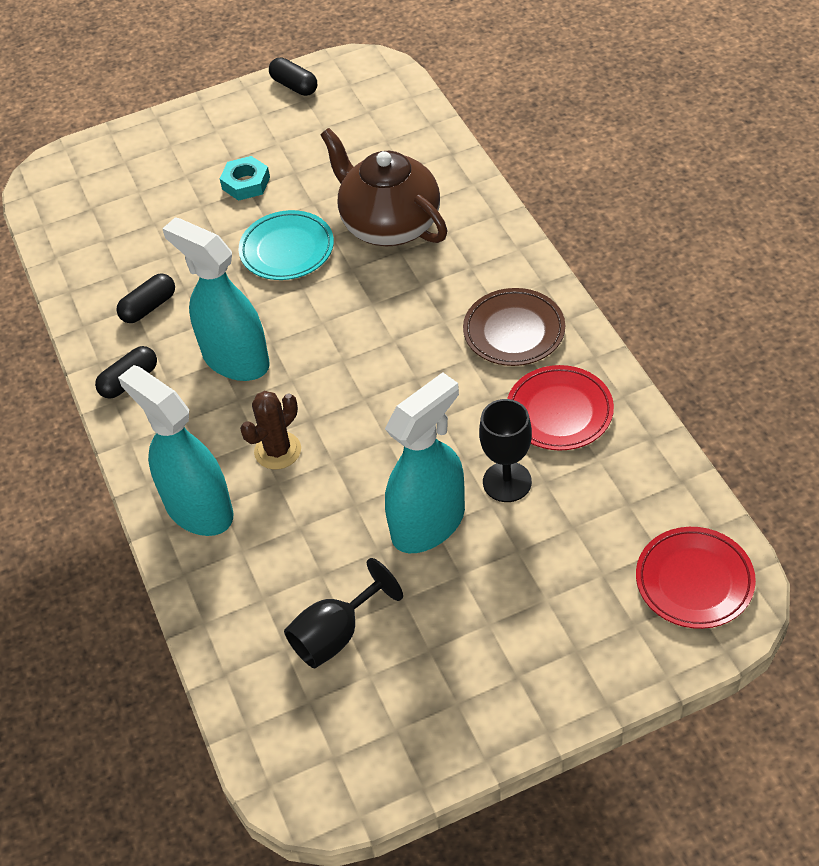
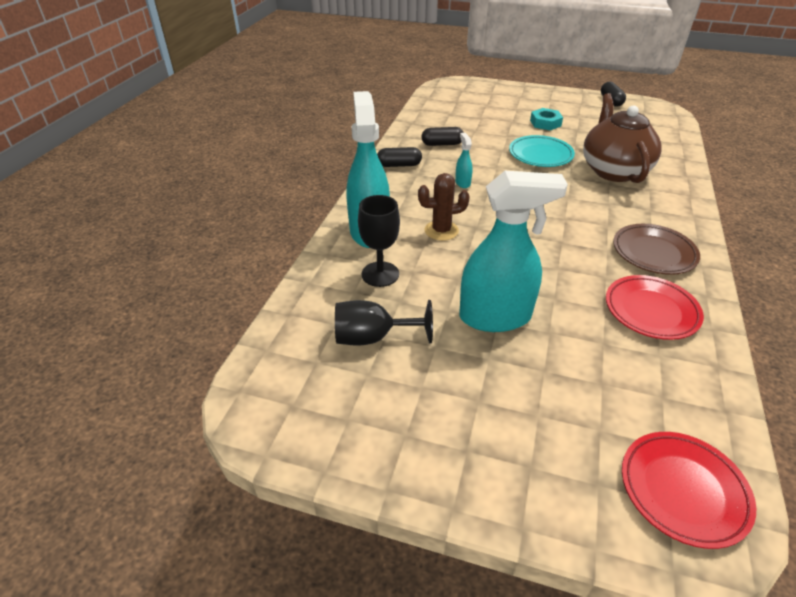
camera: 35 degrees right, 10 degrees down
(235, 359) = (462, 183): turquoise spray bottle -> turquoise spray bottle, size x0.42
(507, 482) = (574, 327): black goblet -> black goblet (380, 274)

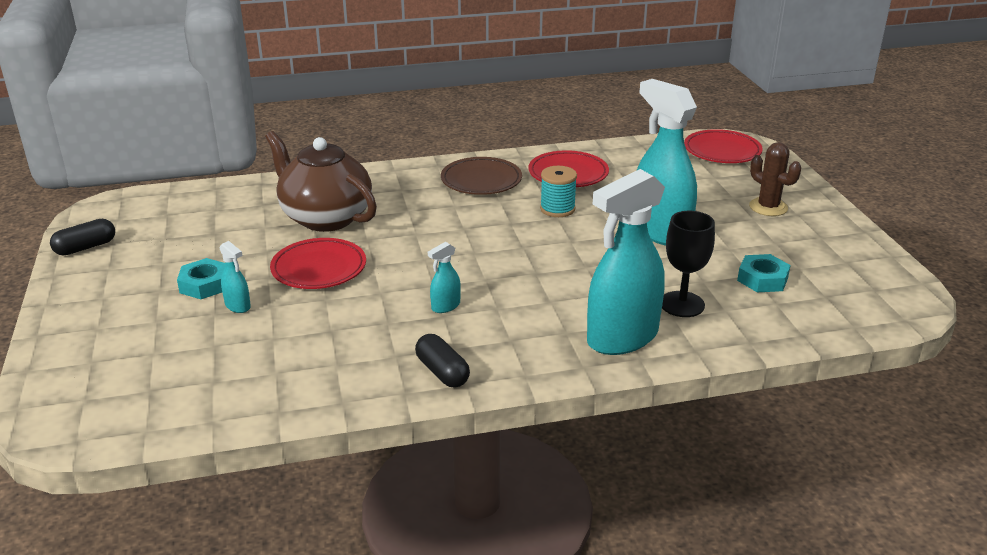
camera: 120 degrees left, 10 degrees down
(373, 337) = (762, 279): black goblet -> turquoise nut
(441, 230) = (566, 291): brown cactus -> brown cactus (768, 207)
(442, 144) = (342, 354): black capsule -> none
(515, 127) = (238, 306): none -> turquoise spray bottle
(540, 155) = (319, 269): turquoise plate -> red plate
(574, 274) = (557, 209): none -> turquoise spool
(613, 170) = (325, 218): brown teapot -> brown teapot turned 75 degrees clockwise

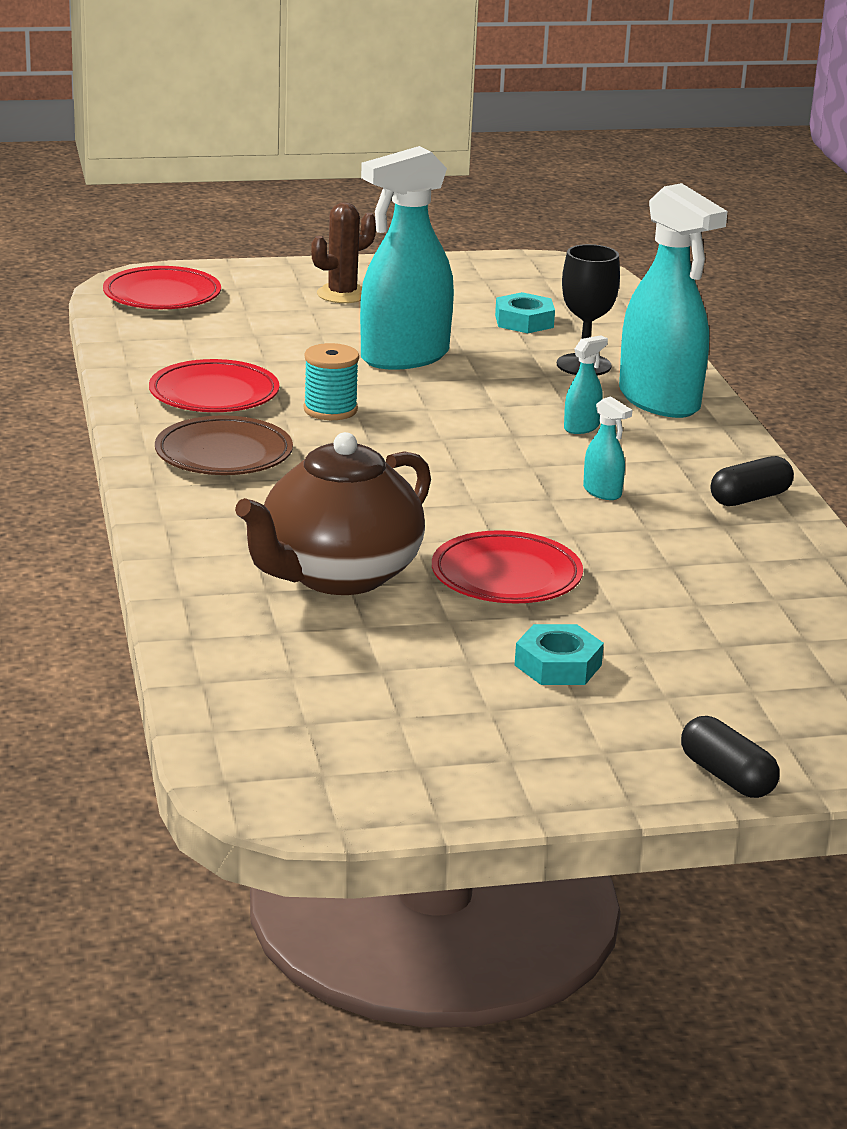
camera: 90 degrees left, 5 degrees down
(85, 247) = (432, 793): black capsule -> black capsule (726, 777)
(238, 306) = (617, 634): turquoise spray bottle -> turquoise spray bottle (581, 427)

